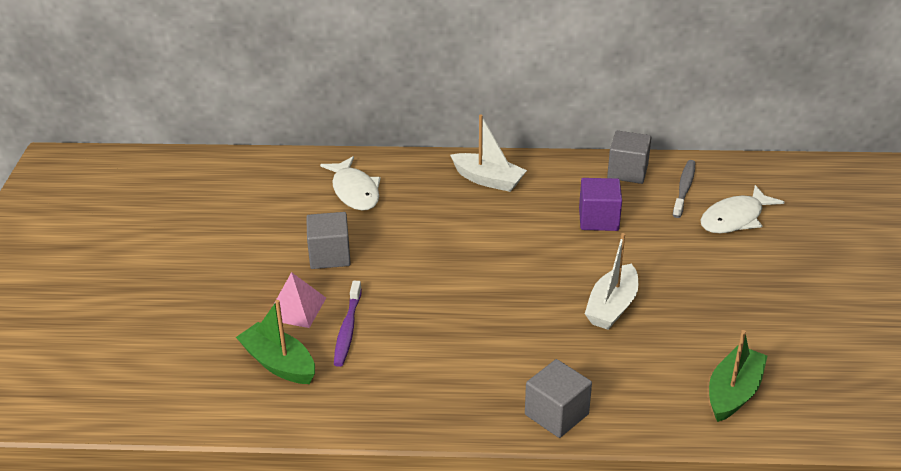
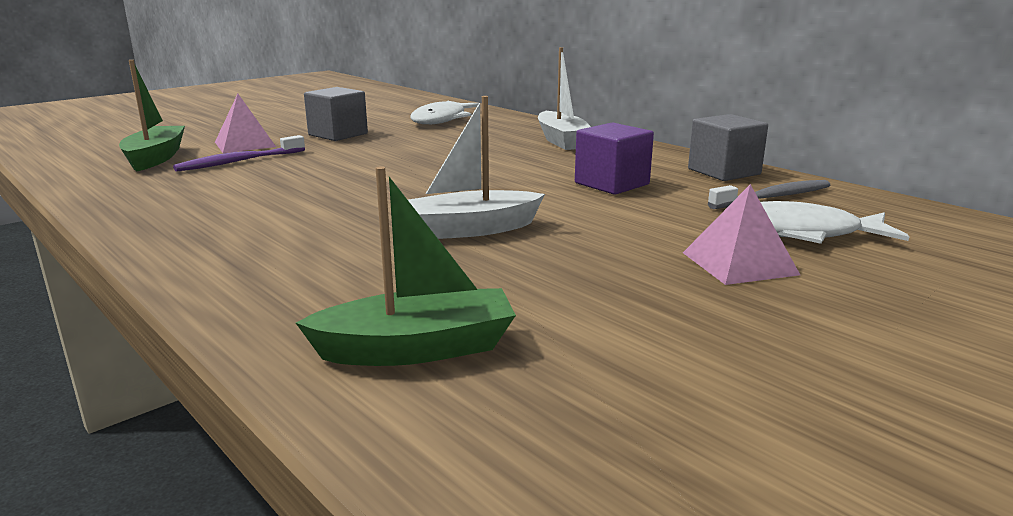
camera: 45 degrees right, 15 degrees down
(556, 414) = (206, 262): grey cube -> none
(746, 259) = (739, 263): none -> pink pyramid

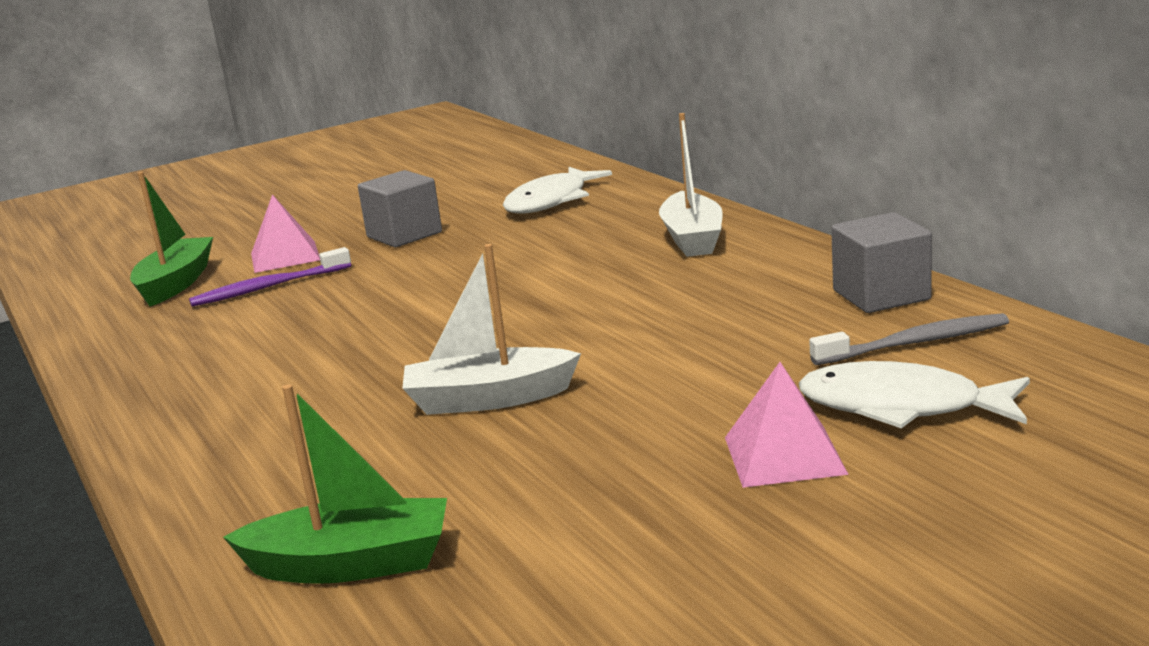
camera: 15 degrees right, 0 degrees up
(611, 184) = (710, 320): purple cube -> none

